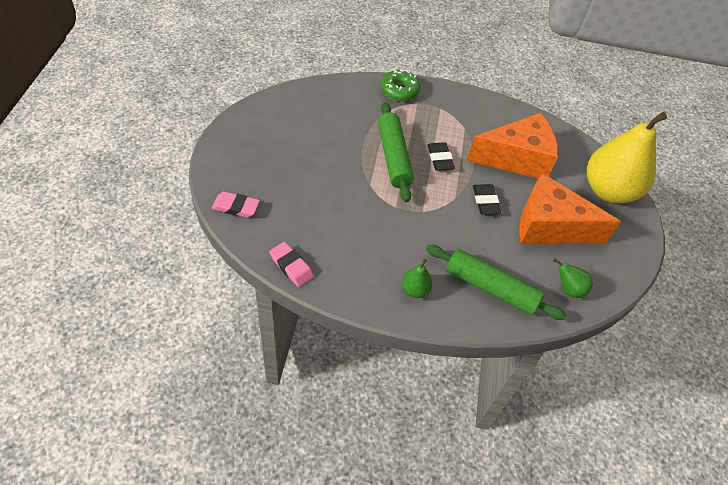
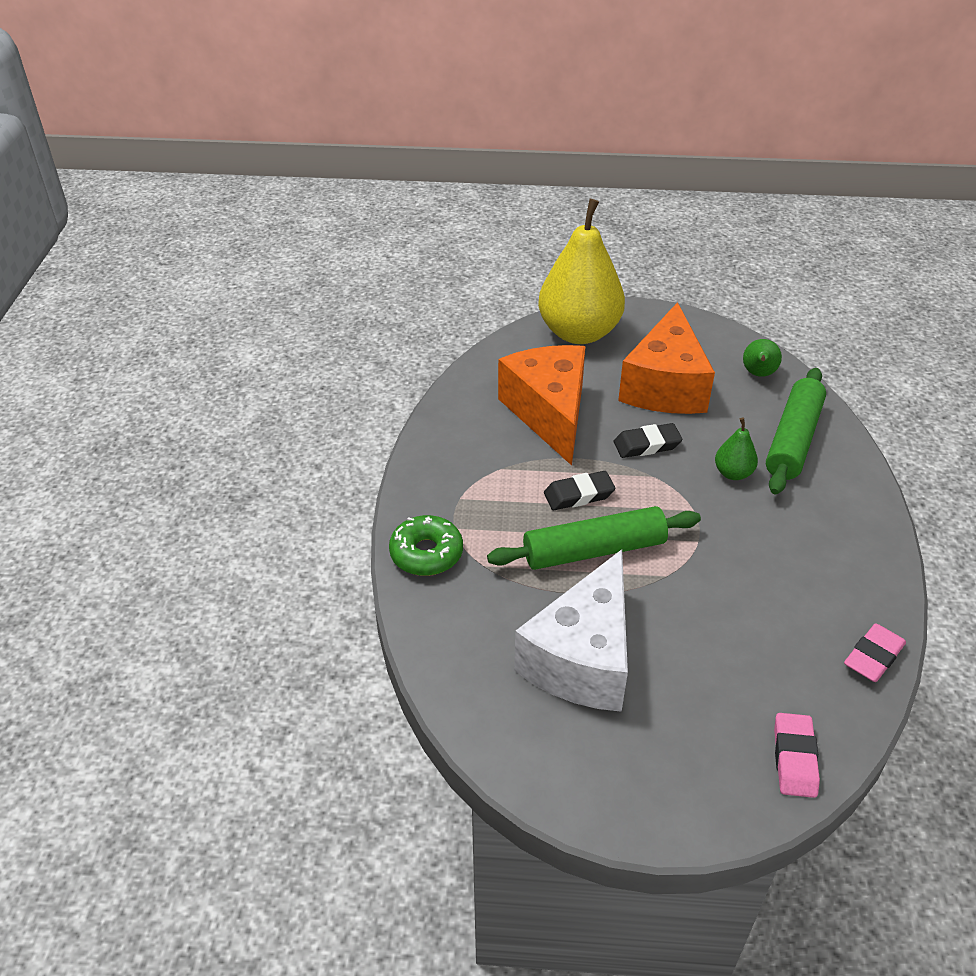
camera: 90 degrees left, 10 degrees down
(318, 138) = (583, 658): none -> white cheese
(414, 290) = (837, 512): green pear -> green pear (733, 473)

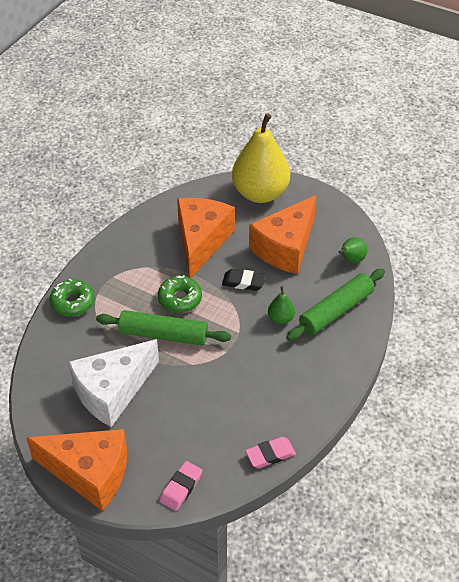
camera: 25 degrees right, 5 degrees up
(579, 495) = (180, 299): black eraser -> green donut
(644, 797) = (89, 473): none -> orange cheese

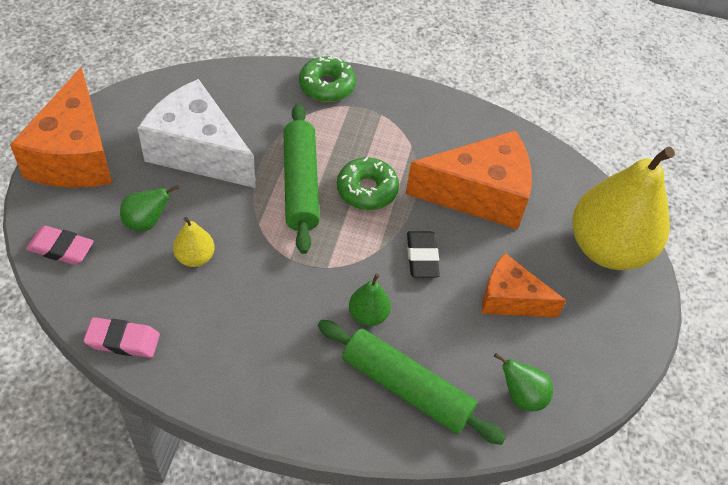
camera: 70 degrees right, 5 degrees up
(171, 431) = (147, 222): none -> green pear
(211, 405) = (195, 257): none -> yellow pear
(270, 454) = (123, 340): pink eraser -> pink eraser turned 45 degrees counterclockwise
(285, 247) = (510, 299): orange cheese -> orange cheese, size x0.61

